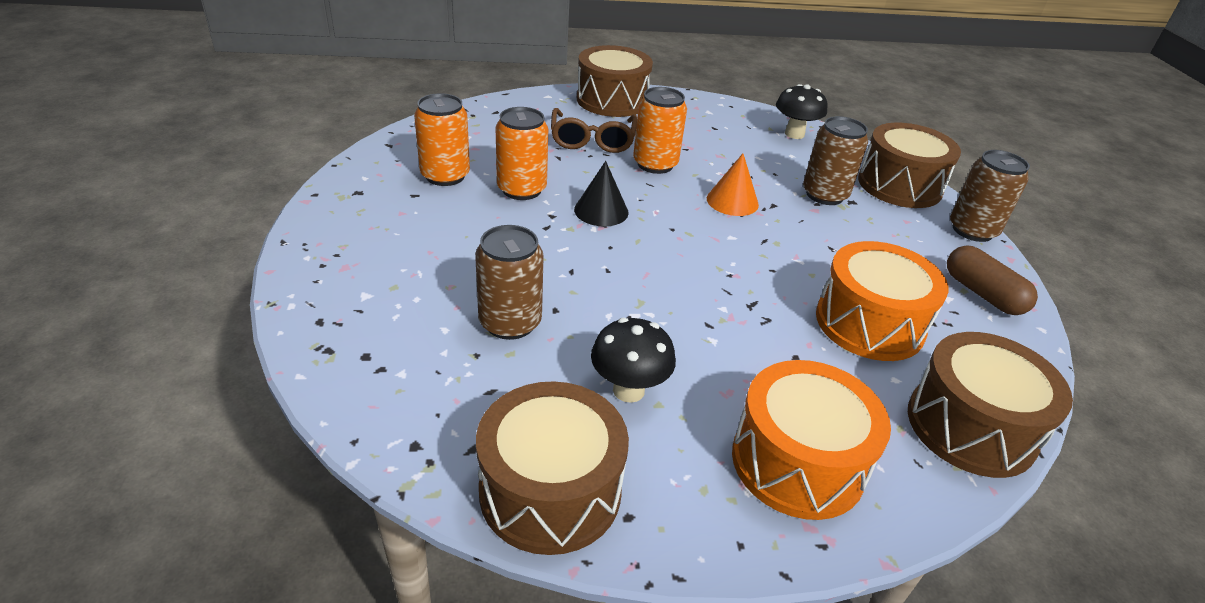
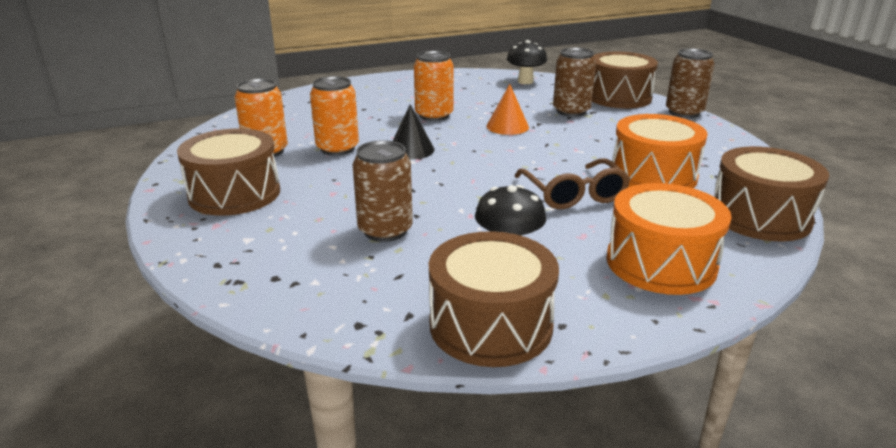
camera: 15 degrees left, 10 degrees down
(592, 140) = (374, 109): brown glasses -> brown glasses (573, 194)
(612, 100) = (373, 84): brown drum -> brown drum (234, 194)
(982, 294) = (715, 144): brown capsule -> none

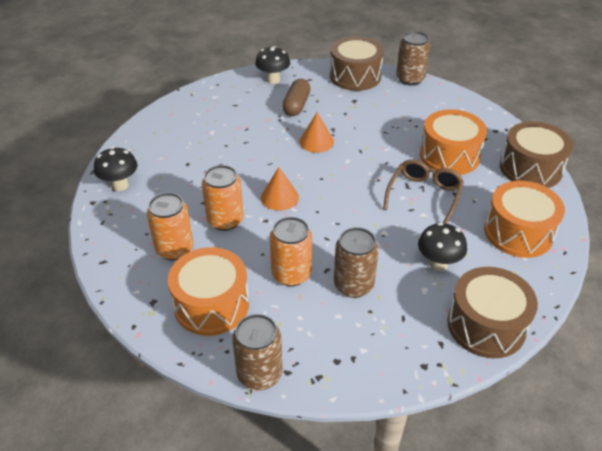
camera: 35 degrees left, 15 degrees up
(234, 194) = (211, 304): brown drum -> orange drum
(289, 105) = (120, 185): none -> black mushroom
(411, 150) = (279, 197): black cone -> orange cone
(434, 115) = (251, 150): orange can -> orange can (291, 274)
(524, 101) = (296, 105): none -> brown capsule
(571, 111) = (340, 106): brown can -> brown can (259, 374)
(573, 194) = (424, 195): brown glasses -> brown glasses turned 105 degrees counterclockwise

